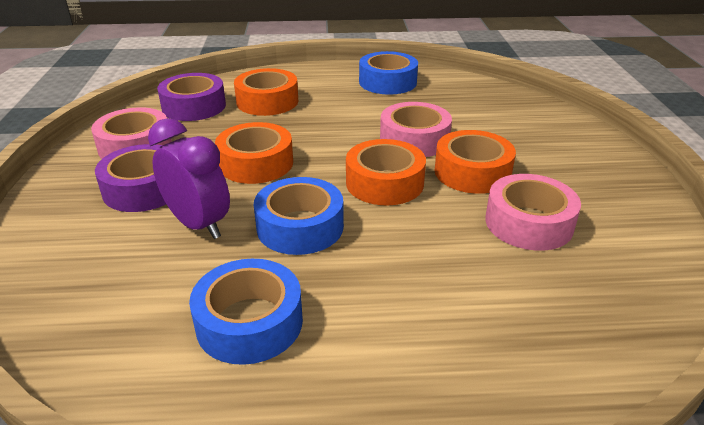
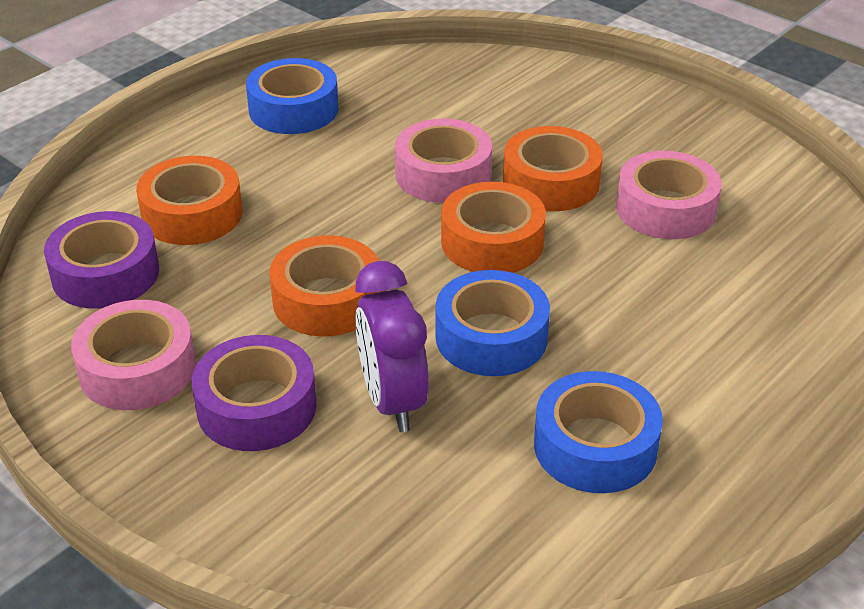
camera: 45 degrees left, 5 degrees up
(198, 225) = (392, 401): purple clock -> purple clock turned 105 degrees counterclockwise

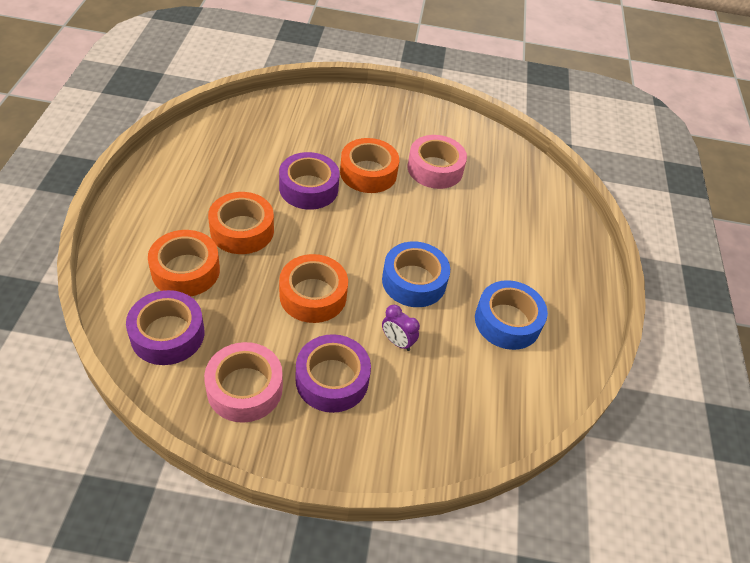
camera: 40 degrees left, 10 degrees up
(293, 109) = (185, 173): blue tape -> none
(392, 401) = (397, 342): purple clock -> purple clock, size x0.54
(443, 174) = (308, 188): pink tape -> purple tape
(492, 242) = (368, 222): orange tape -> orange tape (242, 230)

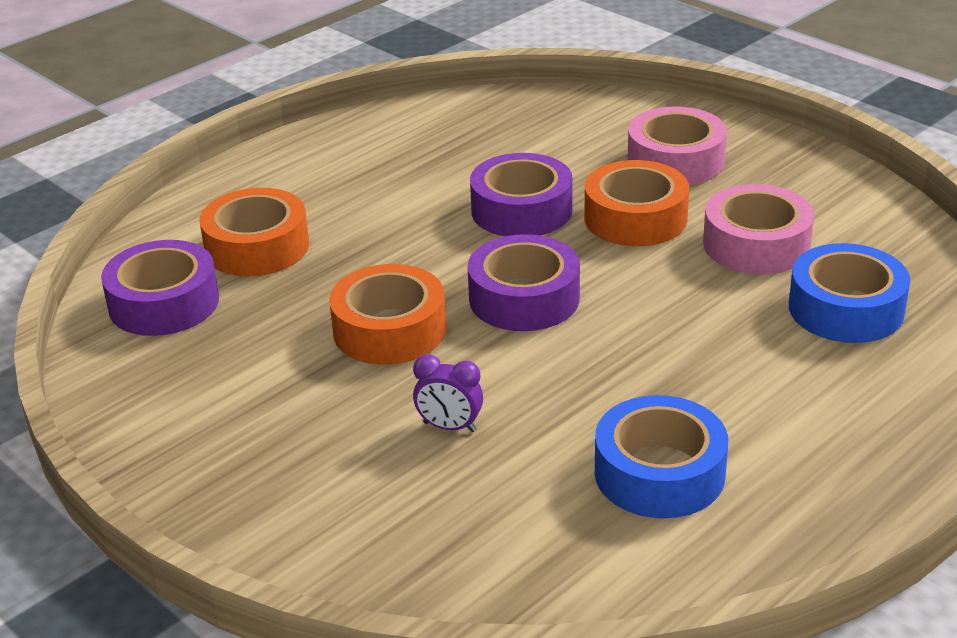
camera: 45 degrees right, 15 degrees down
(242, 230) = (375, 228): orange tape -> none
(245, 388) = (189, 393): pink tape -> pink tape (675, 161)
(332, 379) = (308, 430): purple tape -> purple tape (524, 298)
(397, 342) = (449, 427): purple clock -> purple clock turned 60 degrees counterclockwise
(414, 281) = (559, 367): blue tape -> blue tape (846, 309)

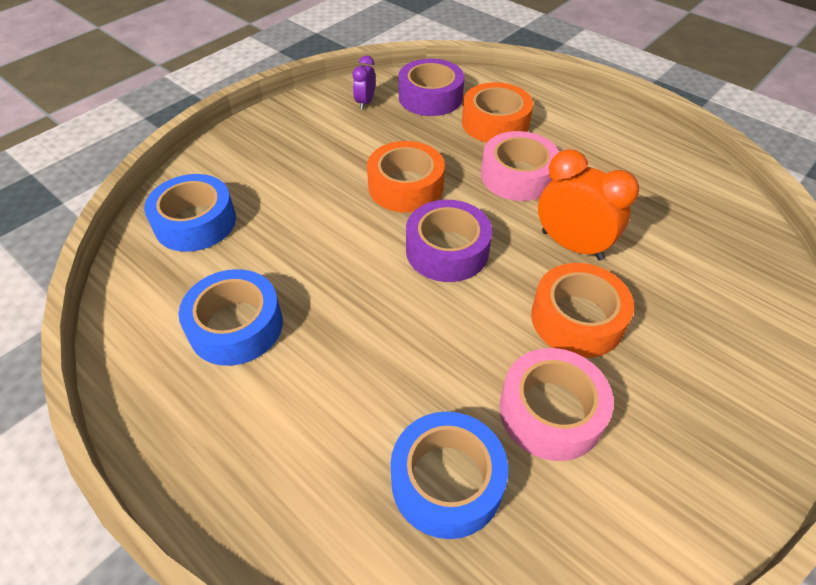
camera: 85 degrees right, 15 degrees up
(442, 543) = (195, 222): none -> blue tape
(449, 427) = (301, 219): purple clock -> purple clock (365, 102)
(521, 210) = (572, 245): purple tape -> orange clock
(675, 161) = (693, 353): pink tape -> pink tape (517, 176)

